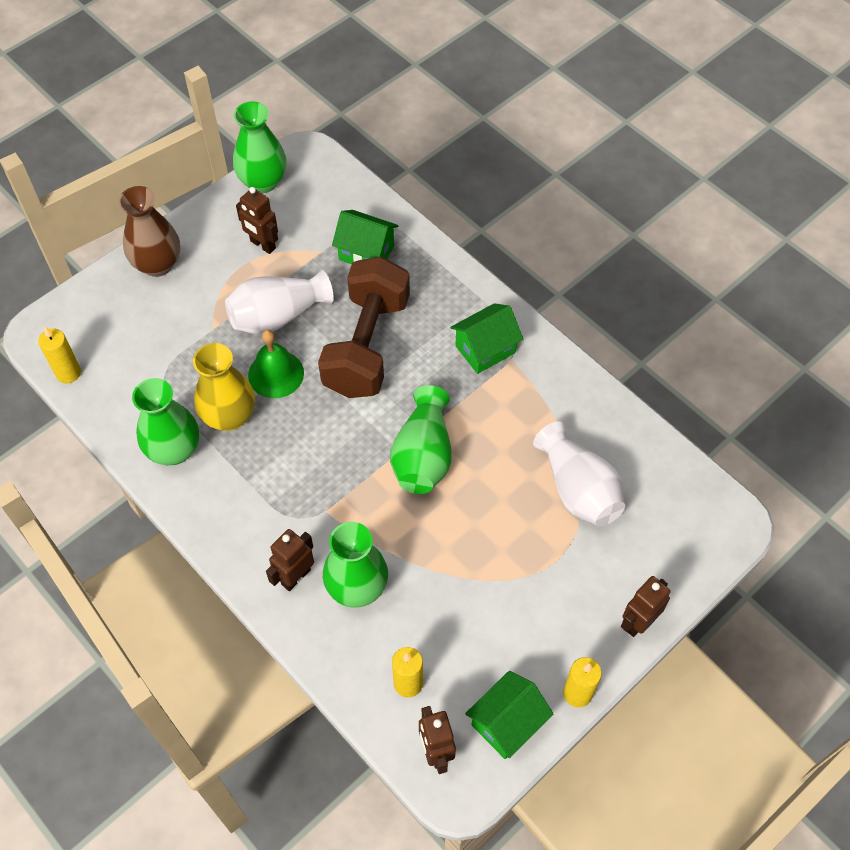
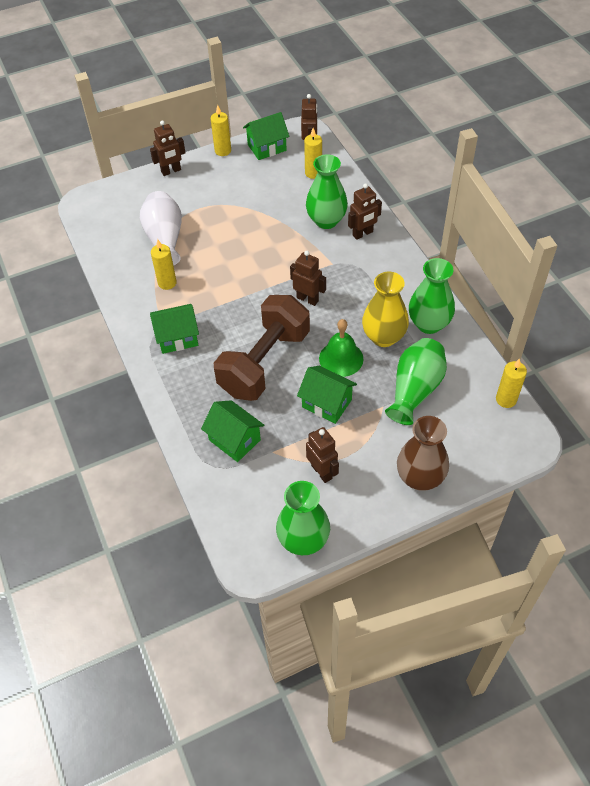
camera: 160 degrees left, 5 degrees down
(278, 316) = (326, 403): white vase -> green house
(342, 445) = (307, 299): none -> brown robot
(423, 456) = (255, 280): green vase -> green vase (415, 390)
(537, 420) = (167, 283): none -> yellow candle

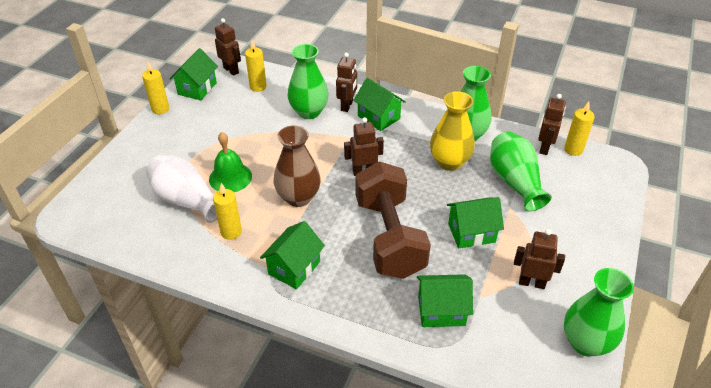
camera: 45 degrees left, 10 degrees down
(171, 171) = (129, 147): brown robot -> brown robot (545, 148)
(341, 358) = (440, 195): green bell -> green bell (230, 177)
(375, 260) = (379, 117): none -> green house
(420, 478) = (594, 236): brown vase -> brown vase (298, 197)

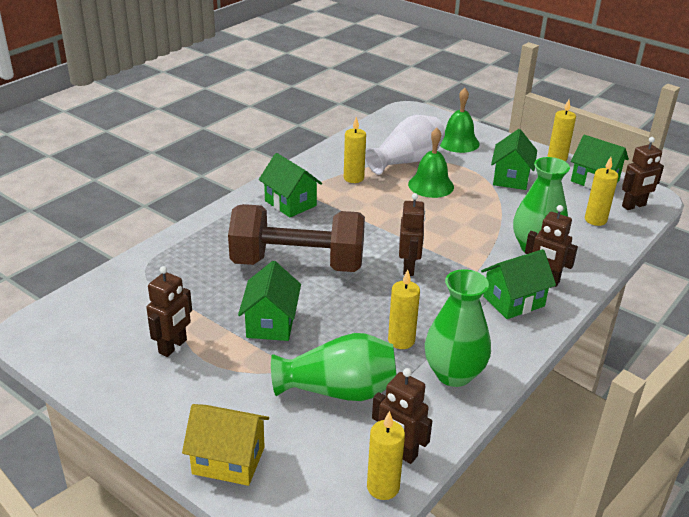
camera: 105 degrees right, 10 degrees down
(139, 171) = (458, 142): none -> green bell
(298, 197) = (384, 219): brown vase -> none
(441, 310) = (184, 274): green house -> green house (511, 178)
(449, 162) = (401, 340): yellow vase -> yellow candle
(585, 342) = (74, 359): green vase -> none
(605, 217) = (228, 460): none -> yellow house

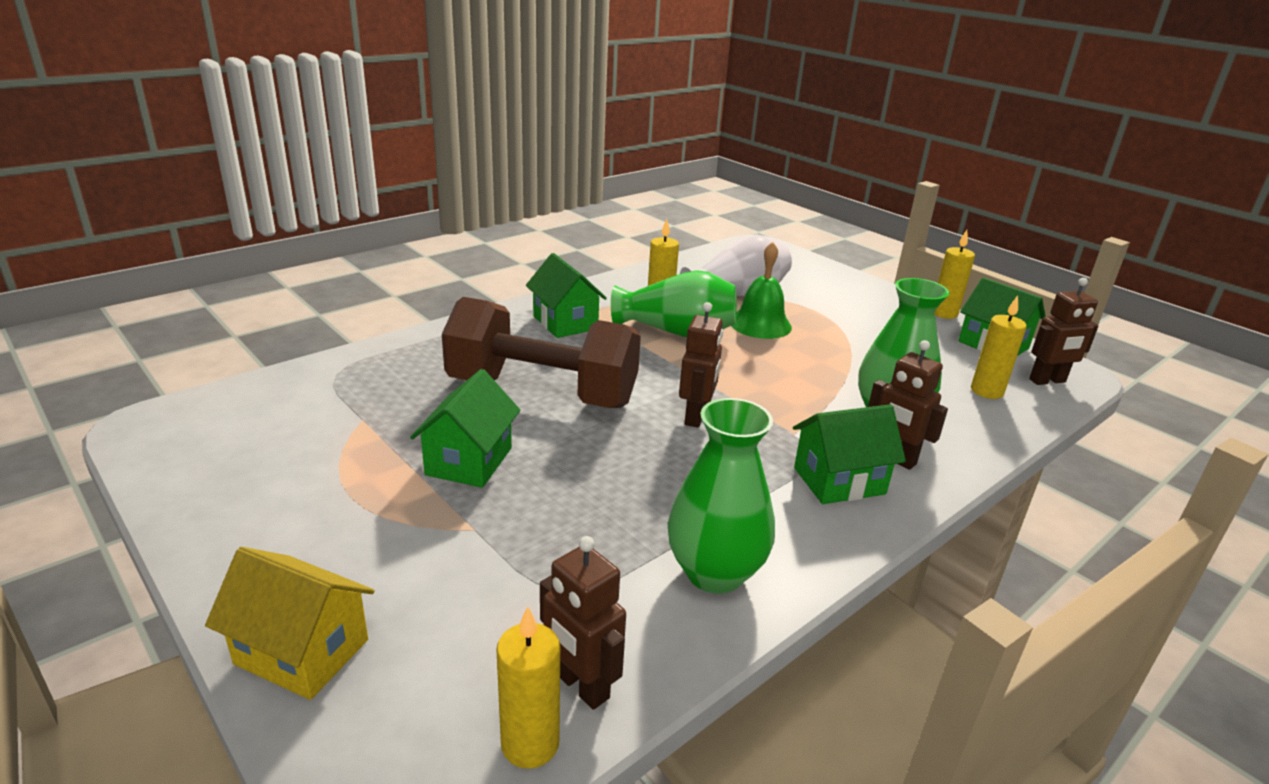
camera: 10 degrees right, 5 degrees down
(173, 346) = (317, 472): brown robot -> none
(339, 390) = (525, 570): green vase -> green vase (677, 332)
(401, 340) = (649, 511): yellow candle -> none
(458, 142) = (812, 282): green bell -> none
(511, 178) = (873, 328): green house -> none

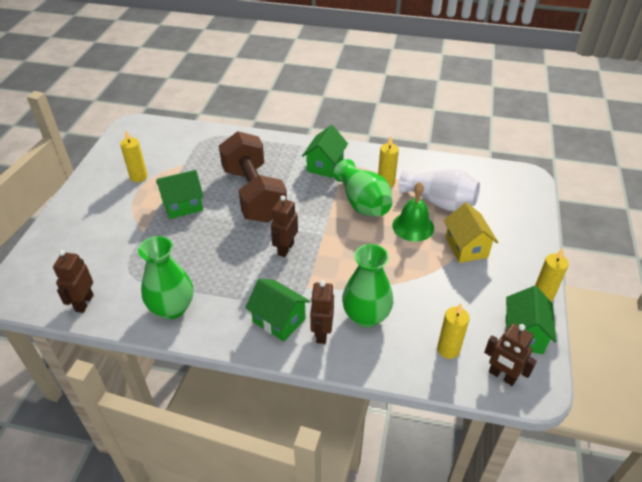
camera: 55 degrees right, 15 degrees up
(302, 651) = (55, 233): yellow house -> yellow house (466, 247)
(530, 744) = (51, 305): yellow candle -> yellow candle (138, 177)
(696, 416) = (285, 248): brown robot -> brown robot turned 135 degrees clockwise

